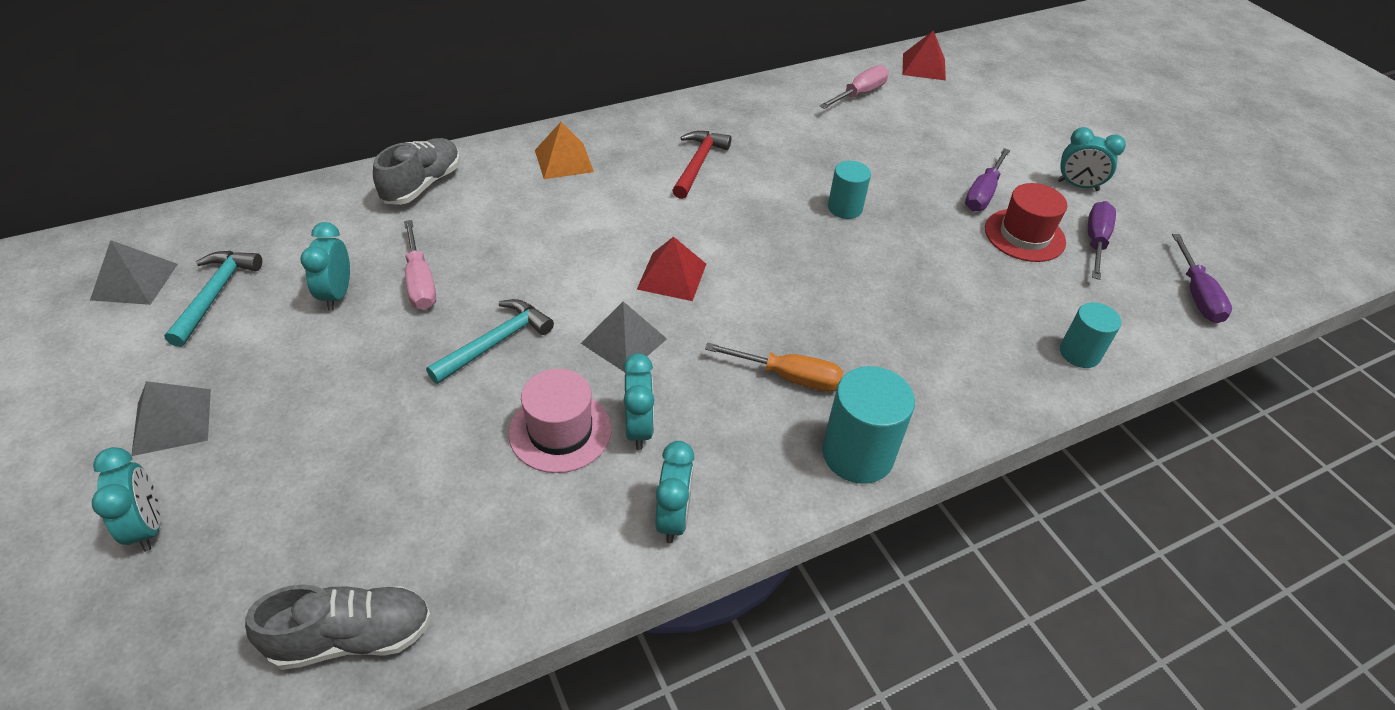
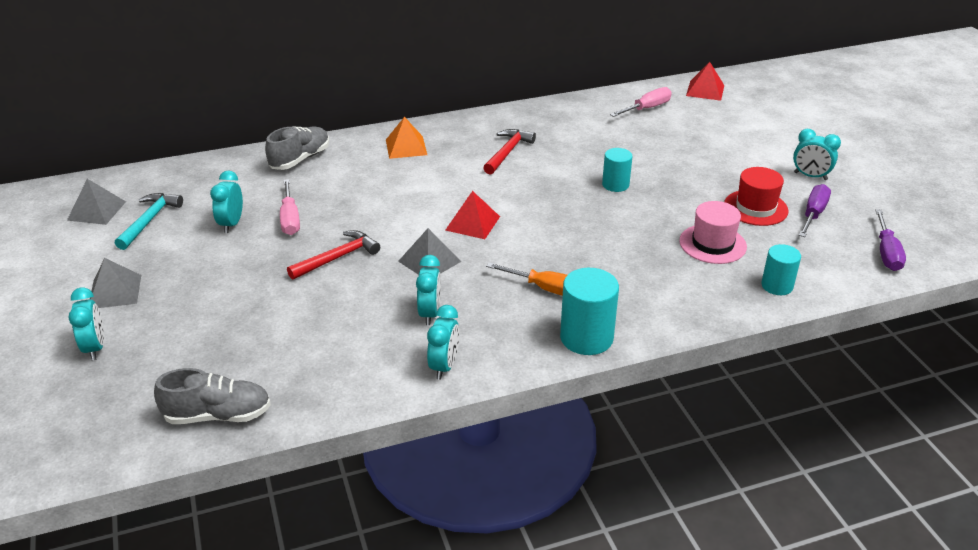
camera: 10 degrees right, 10 degrees down
(495, 342) = (337, 257): turquoise hammer -> red hammer
(560, 431) = (374, 312): pink hat -> pink hat (712, 244)
(982, 194) = (729, 179): purple screwdriver -> none

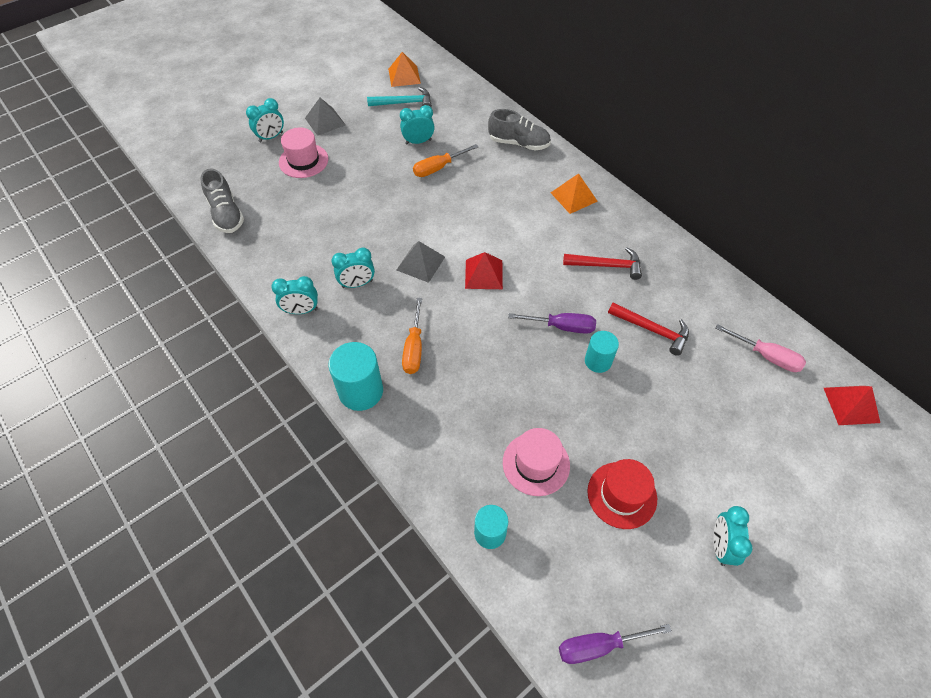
camera: 70 degrees right, 20 degrees up
(97, 210) = (404, 76): grey pyramid -> orange pyramid
(176, 323) = (303, 161): none -> pink hat
(290, 219) = (438, 168): pink screwdriver -> orange screwdriver
(337, 257) = (403, 210): red hammer -> red hammer (652, 330)
(813, 214) = (640, 556): purple screwdriver -> purple screwdriver (562, 327)

